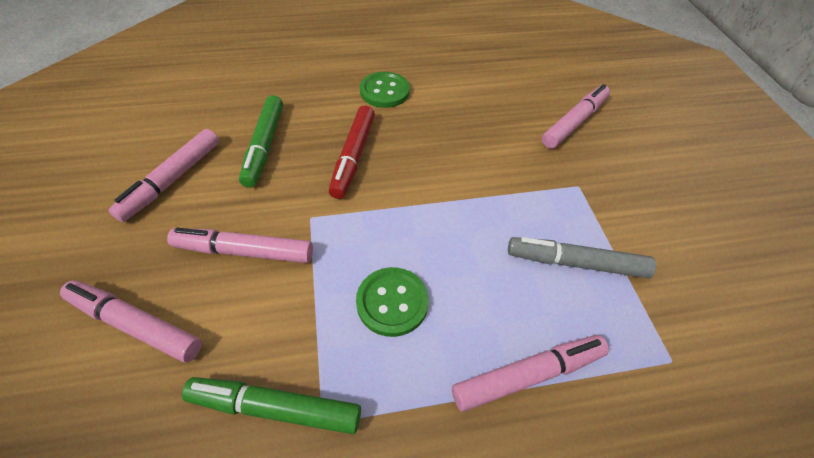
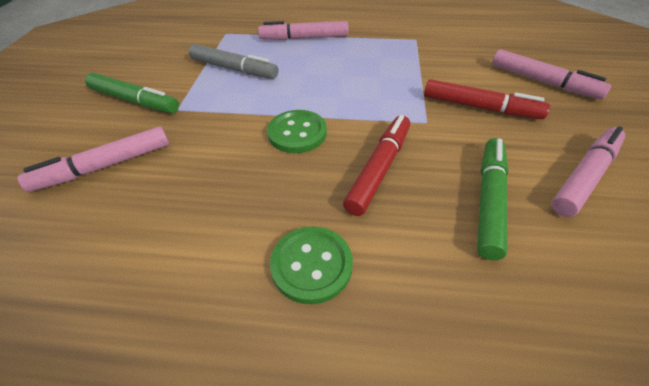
camera: 160 degrees left, 5 degrees down
(244, 251) = (480, 107): pink marker -> red marker
(275, 408) = (441, 45): green marker -> green marker (135, 101)
(392, 302) = (368, 69): green button -> green button (297, 133)

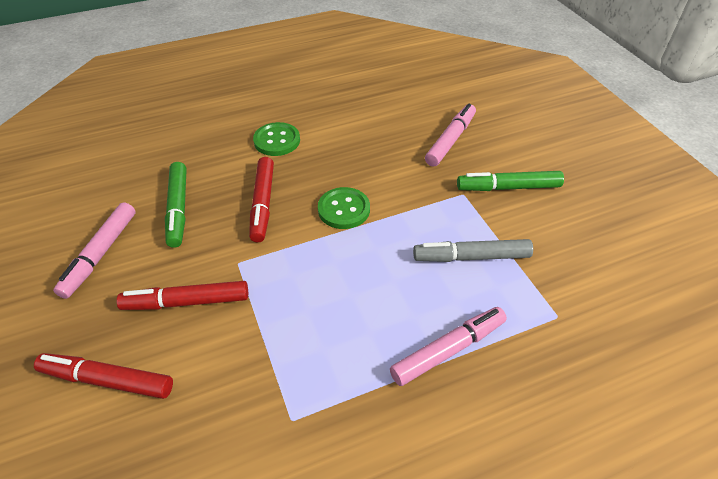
camera: 150 degrees right, 0 degrees up
(543, 82) = (107, 380): pink marker -> red marker

